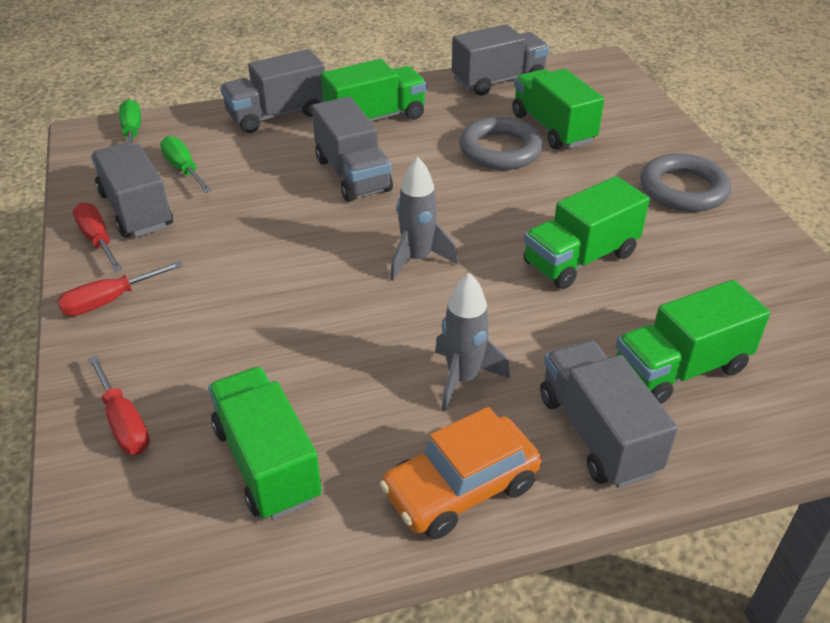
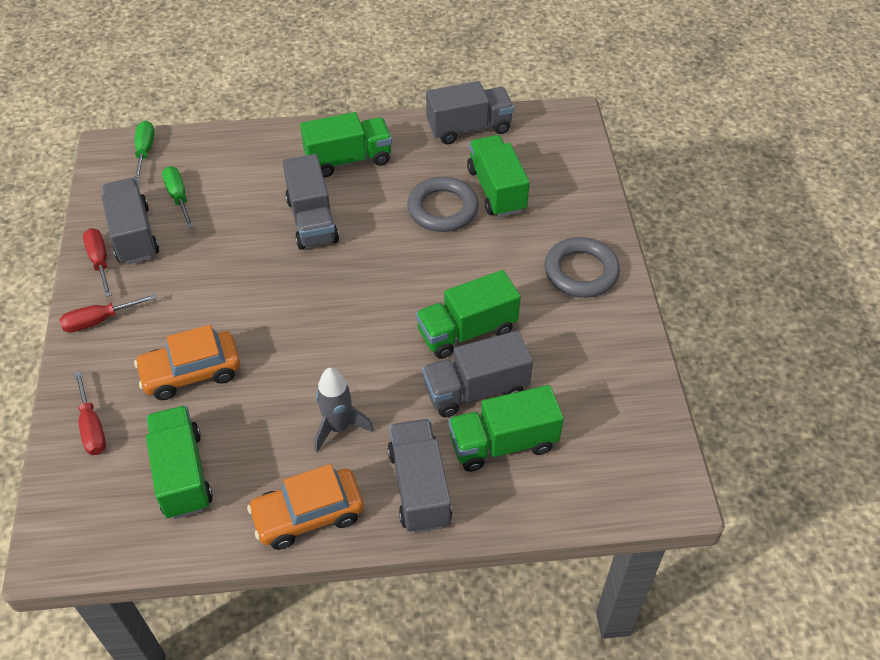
camera: 10 degrees right, 10 degrees up
(247, 342) = (191, 372): none -> orange car
(277, 115) = (267, 146): grey truck -> grey truck (476, 390)
(417, 259) = (338, 313): grey rocket -> none

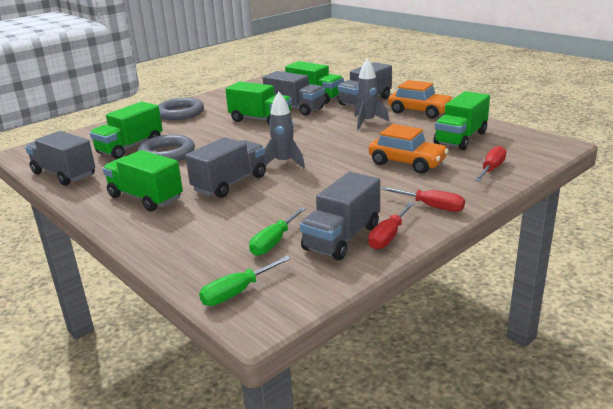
camera: 125 degrees left, 25 degrees down
(312, 280) = (283, 163): none -> grey rocket

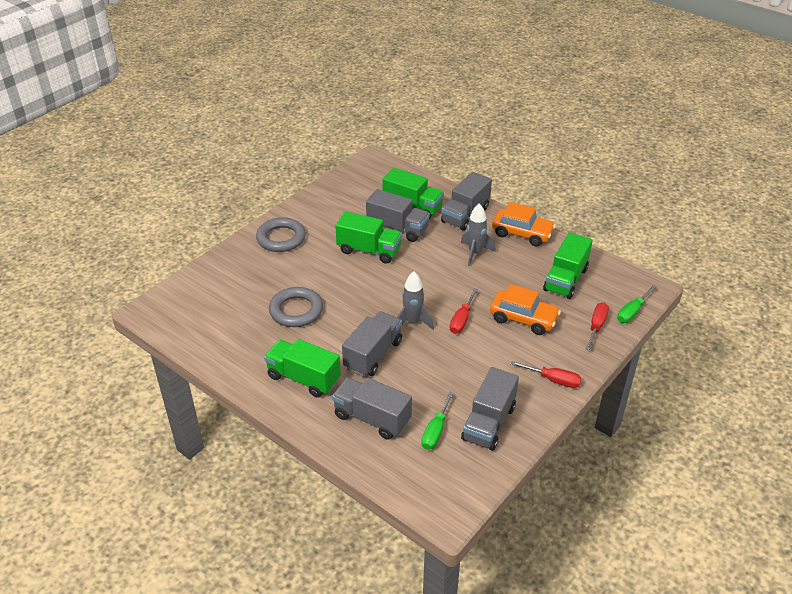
camera: 10 degrees left, 15 degrees up
(64, 174) = (208, 346): grey truck -> grey truck (372, 418)
(130, 147) = (254, 300): green truck -> none
(237, 292) = (424, 489): green screwdriver -> green screwdriver (632, 312)
(388, 236) = (525, 419): red screwdriver -> red screwdriver (462, 320)

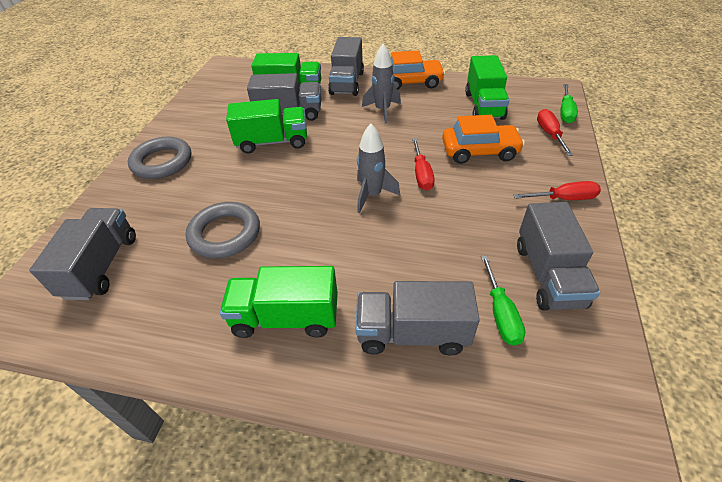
camera: 25 degrees left, 5 degrees up
(373, 355) = (354, 249): grey truck -> grey truck (101, 266)

